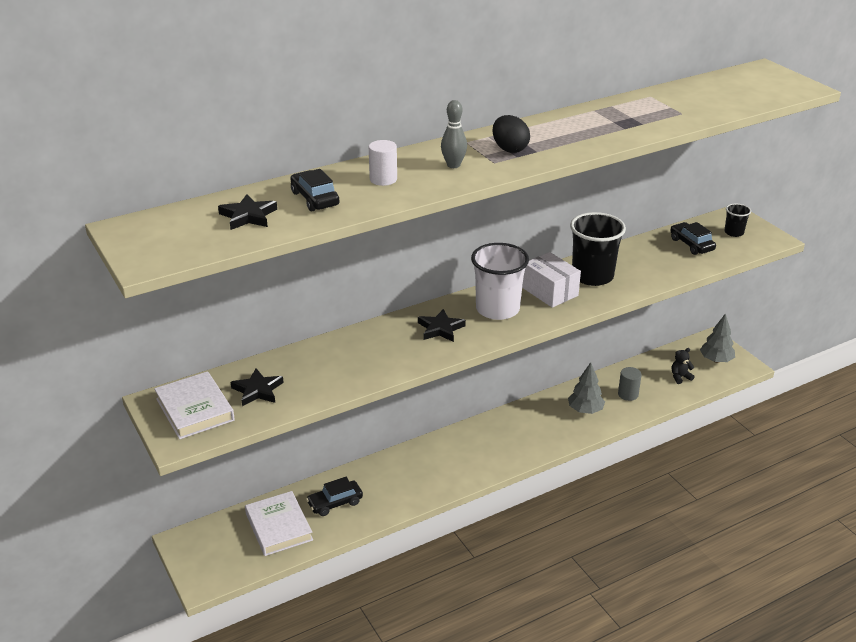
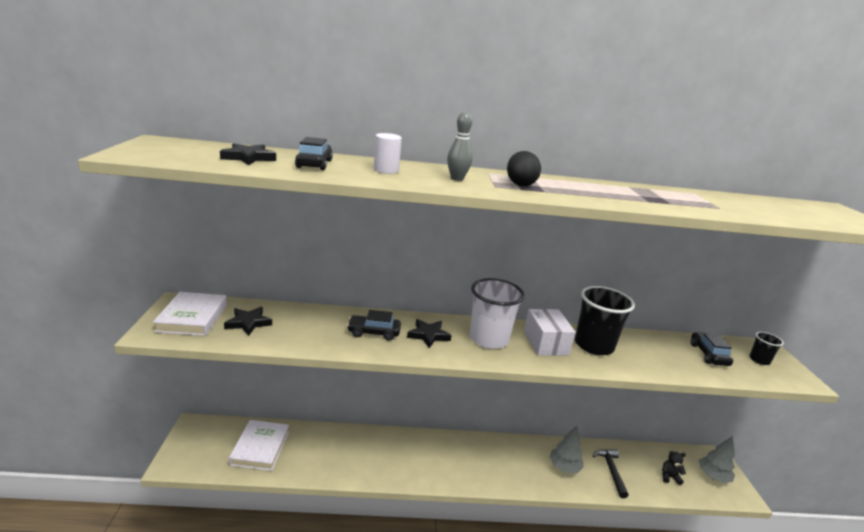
camera: 25 degrees right, 10 degrees down
(335, 503) = (313, 449): black car -> black car (374, 332)
(628, 394) = (611, 471): grey cylinder -> black hammer

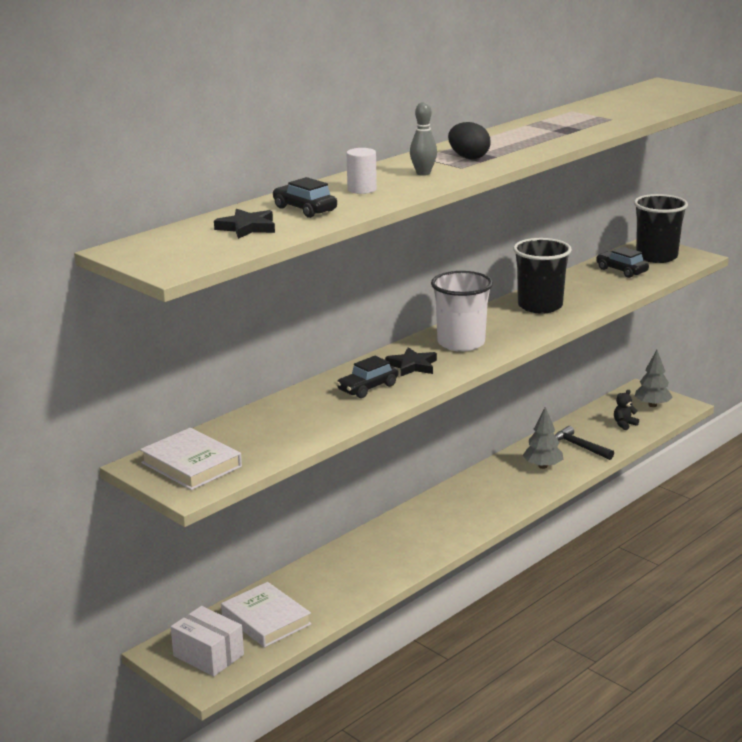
camera: 40 degrees left, 0 degrees up
(248, 323) = (250, 440): black star -> none
(545, 343) = (505, 323): white box -> white box (208, 655)
(759, 360) = (656, 257): black cup -> black cup, size x2.05

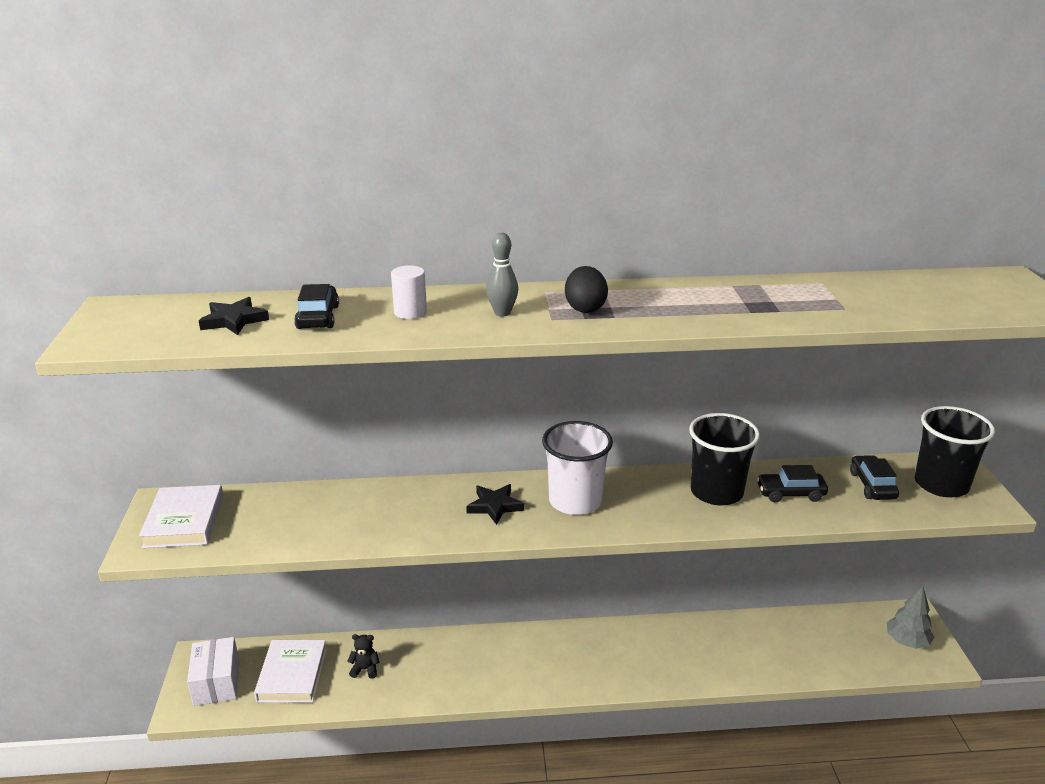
camera: 40 degrees right, 5 degrees up
(368, 388) = (422, 512): black car -> black car (790, 493)
(542, 466) = (702, 653): grey tree -> none
(579, 446) = (766, 650): black hammer -> none
(624, 424) = (846, 649): black teddy bear -> black teddy bear (365, 669)

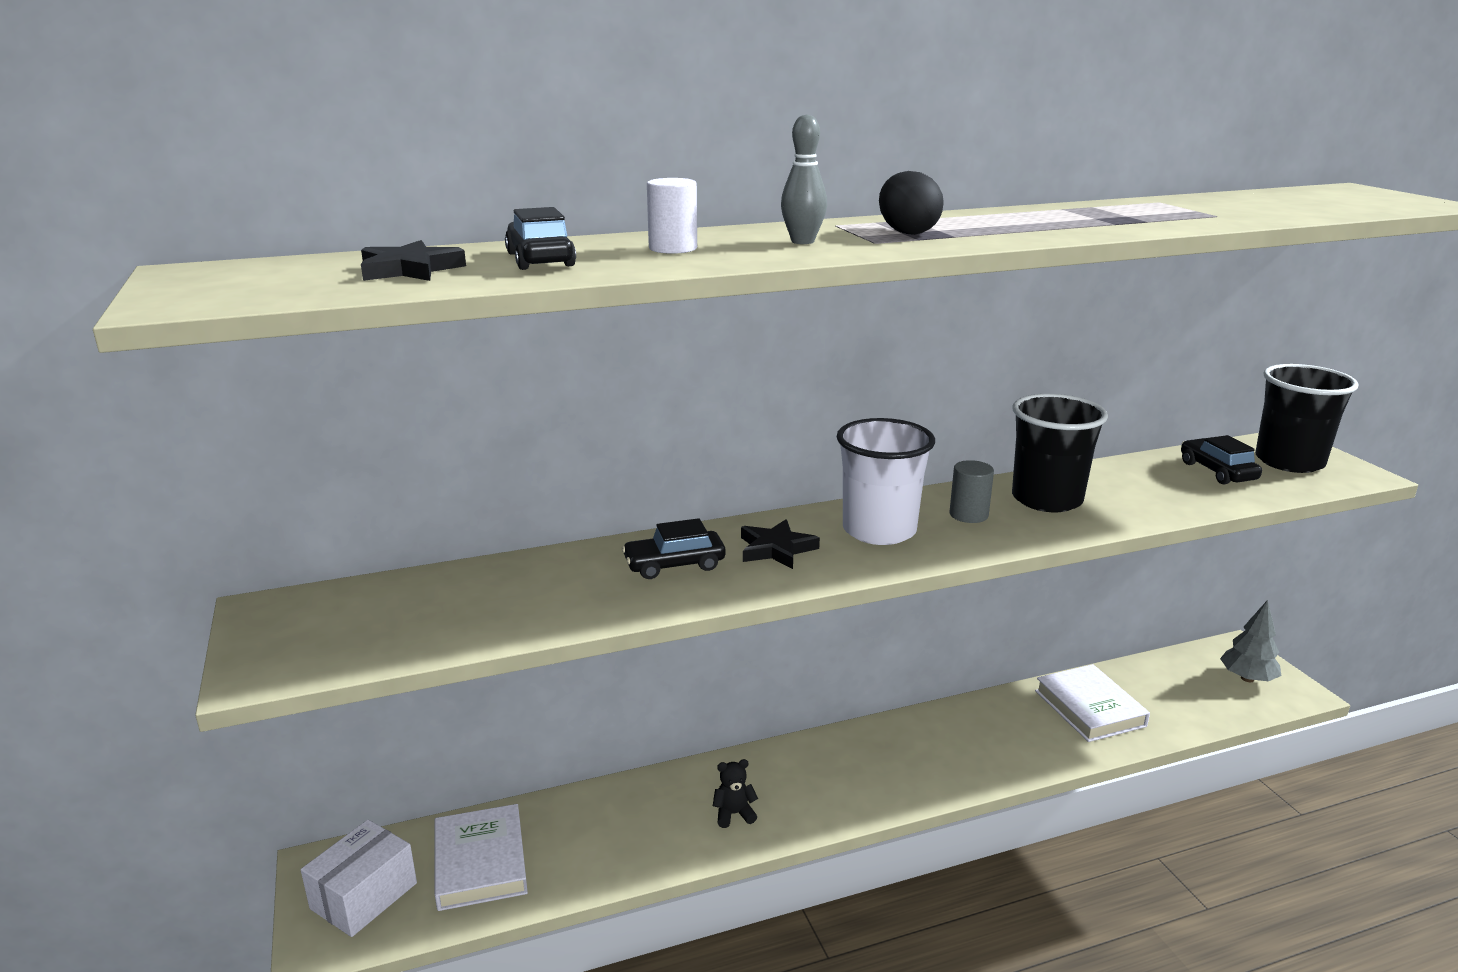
camera: 15 degrees left, 5 degrees down
(184, 521) = (317, 627): white book -> white book (1089, 708)
(217, 682) = (364, 896): white box -> white box turned 60 degrees clockwise
(365, 669) = (587, 834): black teddy bear -> black teddy bear (734, 814)
(648, 497) = (968, 515): none -> grey cylinder
(790, 493) = (1133, 490): black car -> black car (674, 565)

